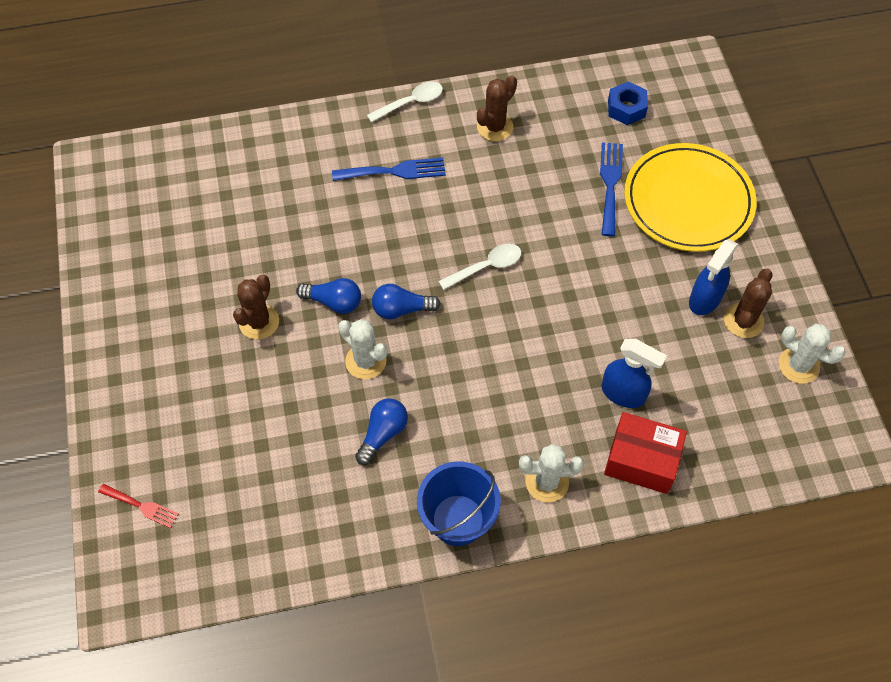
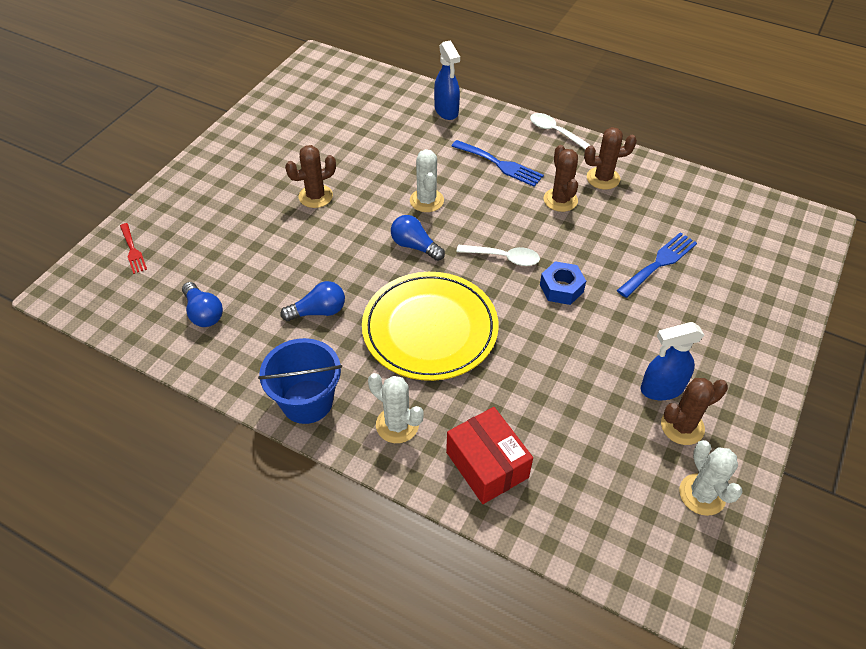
camera: 40 degrees right, 10 degrees down
(334, 302) = (375, 214): blue light bulb -> blue light bulb (204, 313)
(365, 361) = (356, 261): white cactus -> white cactus (426, 200)
(410, 102) = (555, 132): white spoon -> white spoon turned 150 degrees counterclockwise
(480, 174) = (560, 200): none -> brown cactus
(623, 394) = (522, 408): blue spray bottle -> blue spray bottle (446, 111)
(626, 108) = (725, 222): blue nut -> blue nut (561, 288)
(688, 201) = (717, 312): yellow plate -> yellow plate (430, 329)

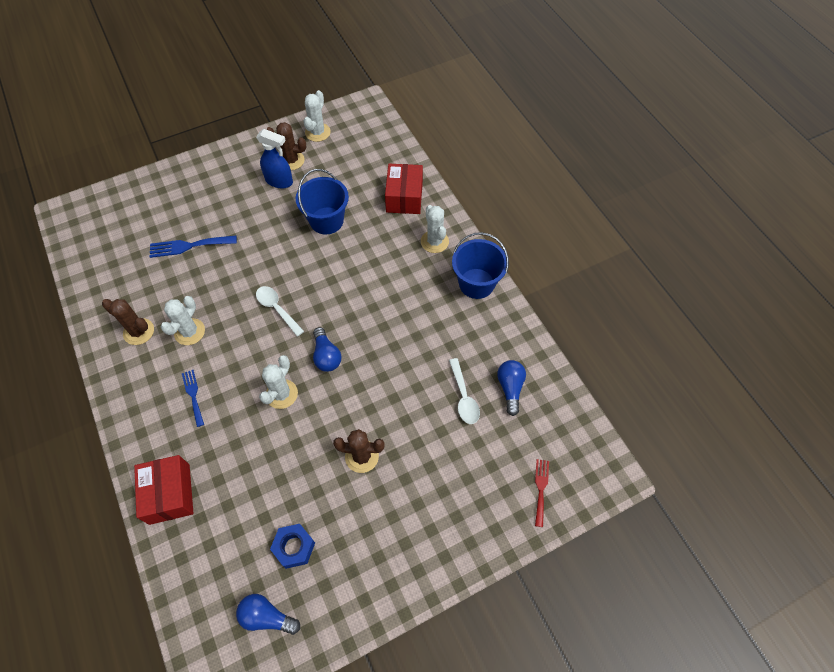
camera: 145 degrees left, 10 degrees up
(318, 311) = (430, 342): blue light bulb -> blue light bulb (267, 616)
(430, 329) = (370, 287): yellow plate -> none
(446, 111) = (169, 494): blue spray bottle -> red box
(500, 164) = (193, 395): blue fork -> blue fork, size x0.65
(551, 373) = (326, 220): none -> blue bucket
(555, 132) = (115, 402): white spoon -> white spoon (464, 397)
(560, 200) = (189, 332): brown cactus -> white cactus
(561, 288) = (265, 265): blue nut -> blue nut (294, 547)

